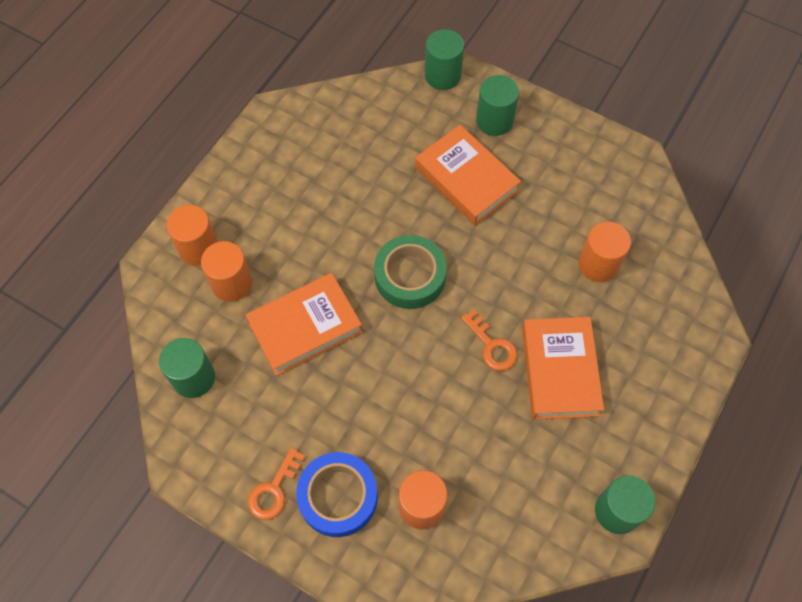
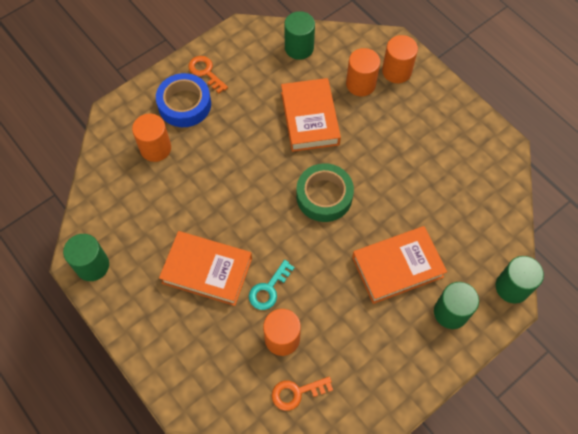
camera: 110 degrees right, 0 degrees up
(492, 346) = (246, 231): orange key -> orange key (296, 393)
(551, 296) = (268, 289): none -> turquoise key

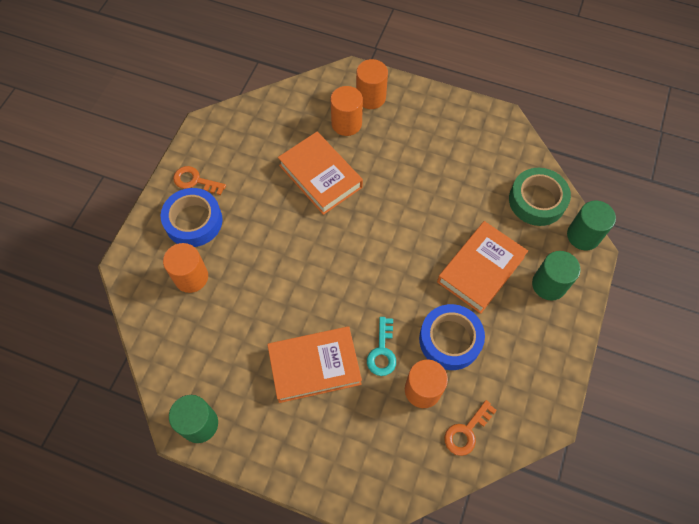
camera: 30 degrees left, 0 degrees up
(299, 48) = (270, 117): green cylinder -> none
(324, 196) = (378, 240): green tape -> green tape (537, 200)
(332, 311) = (450, 339): none -> blue tape

